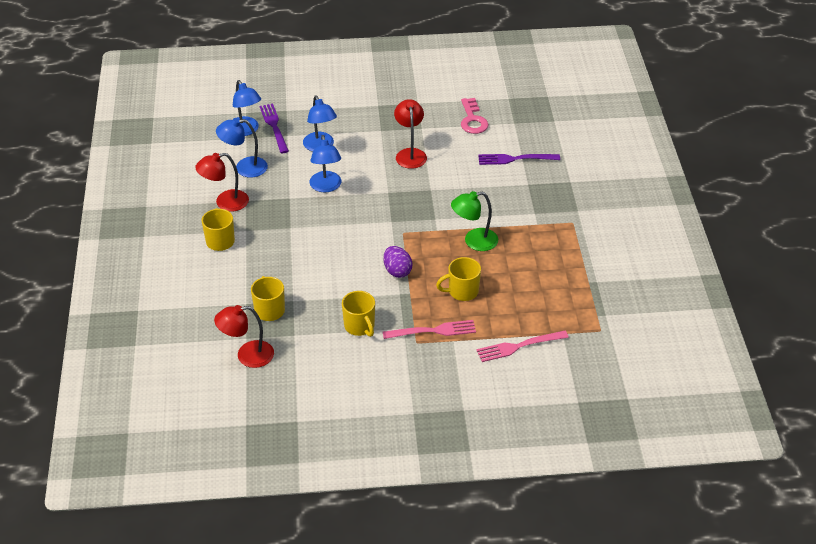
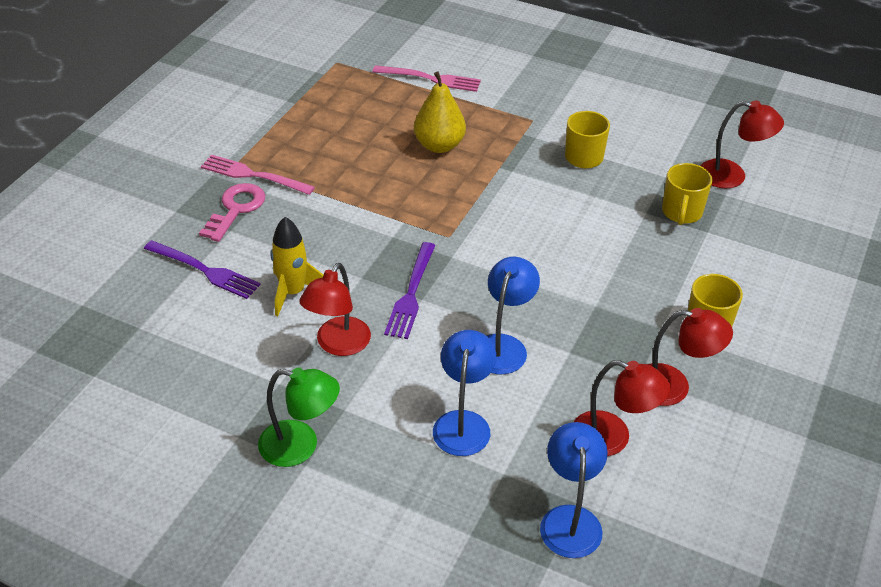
camera: 150 degrees left, 0 degrees up
(244, 168) = (612, 438): blue lamp -> red lamp
(274, 126) = (515, 504): purple fork -> purple fork (411, 293)
(397, 271) = (494, 194): purple egg -> none
(433, 331) = (506, 123): pink fork -> pink fork (253, 175)
(458, 167) = (293, 292): none -> yellow rocket
(462, 291) = (439, 145): yellow mug -> yellow pear
(472, 120) = (190, 361): pink key -> pink key (236, 209)
(474, 241) = (372, 190): green lamp -> green lamp (300, 446)

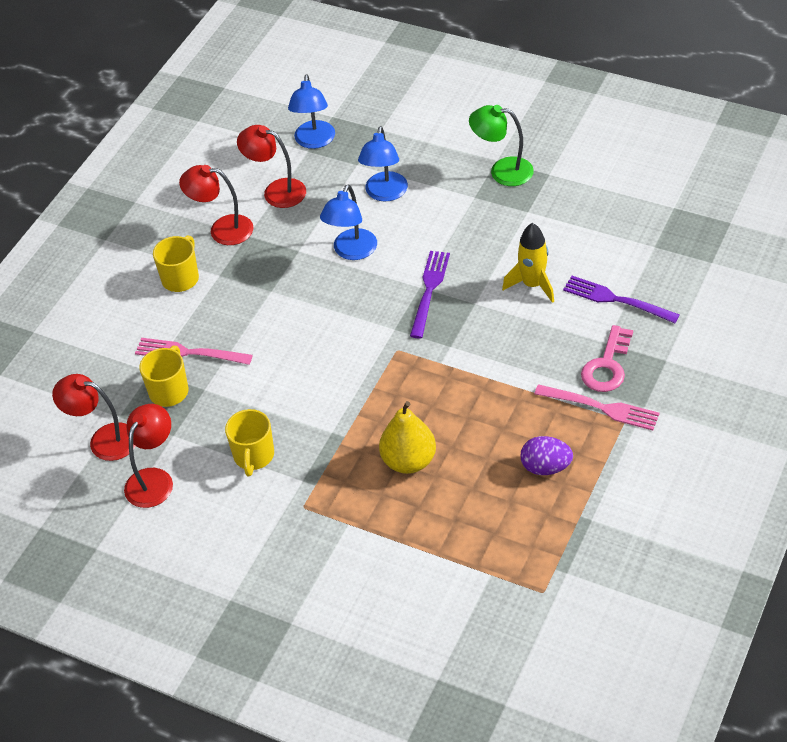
camera: 175 degrees left, 5 degrees up
(316, 135) = (546, 467): none -> purple egg
(338, 345) = (486, 243): red lamp -> red lamp (154, 479)
(430, 79) = (422, 568): pink fork -> pink fork (189, 353)

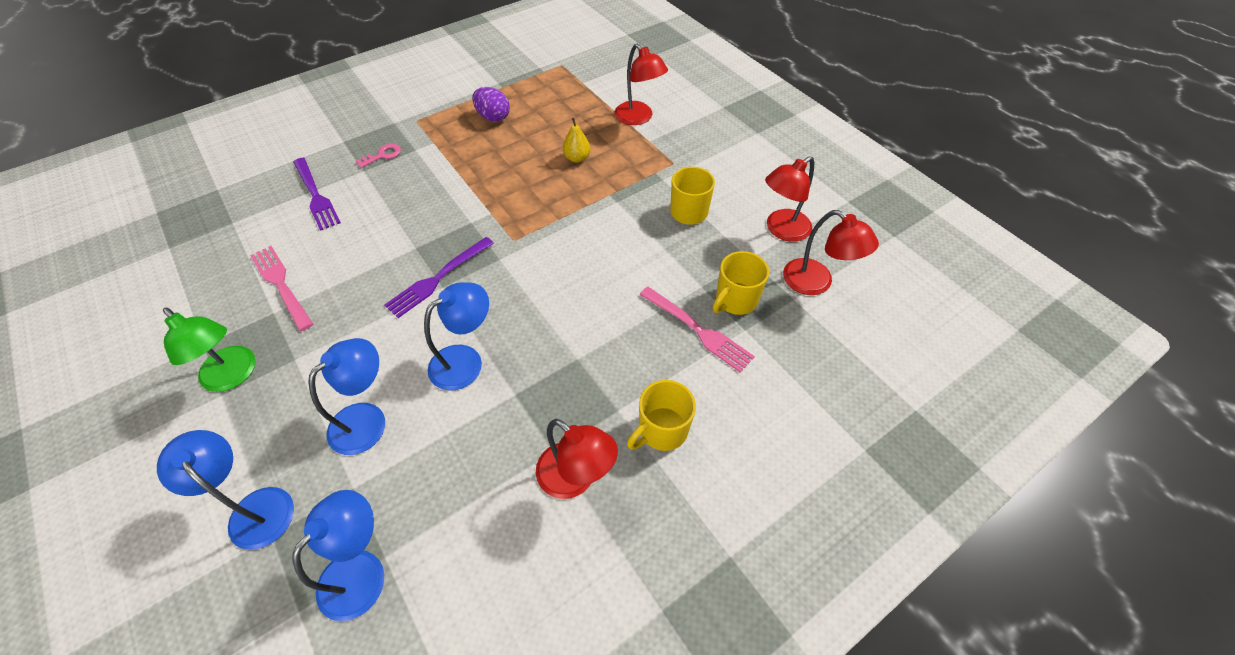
camera: 155 degrees left, 5 degrees up
(276, 191) = (474, 504): red lamp -> red lamp (638, 118)
(404, 132) = (255, 508): none -> blue lamp
(409, 461) = (577, 158): yellow pear -> yellow pear, size x0.59
(532, 285) = (356, 239): yellow rocket -> none
(601, 407) = (419, 133): pink fork -> pink fork (281, 285)
(607, 366) = (383, 155): pink key -> pink key, size x0.60

